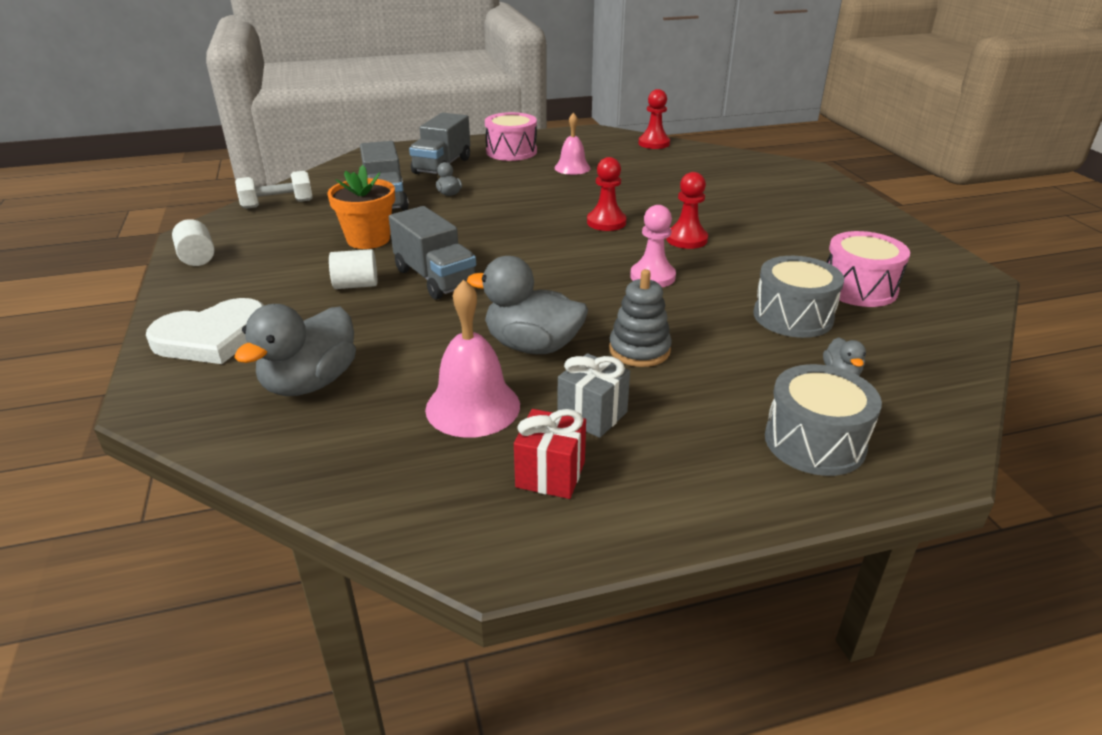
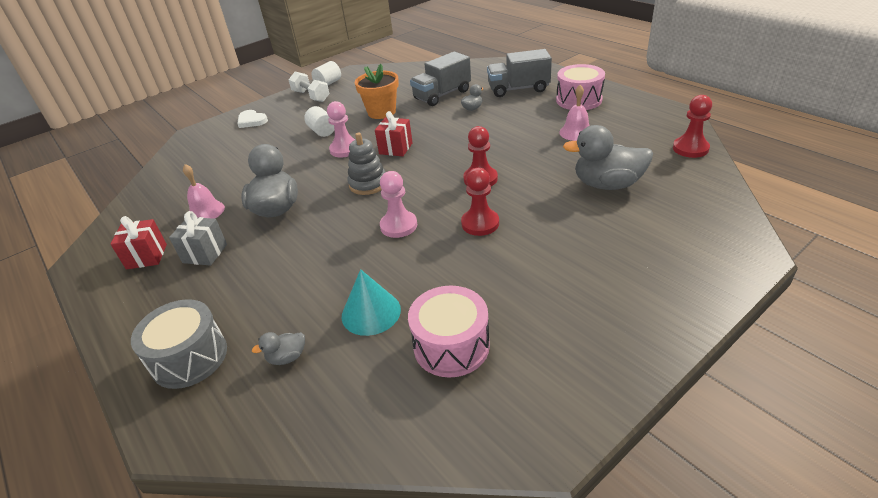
camera: 70 degrees right, 5 degrees up
(212, 337) = (251, 121): white heart -> white heart, size x0.57
(277, 204) = (407, 72): white dumbbell -> white dumbbell (311, 96)
(310, 383) = (218, 160): grey duck -> grey duck (607, 184)
(435, 278) = (345, 149): grey truck -> pink pawn
(473, 407) = (206, 211): pink bell -> pink bell, size x0.66
(481, 248) = (396, 148): none -> red gift
(639, 350) = (286, 250): grey stacking toy -> grey stacking toy (368, 184)
(793, 316) = (371, 312): grey drum -> turquoise cone

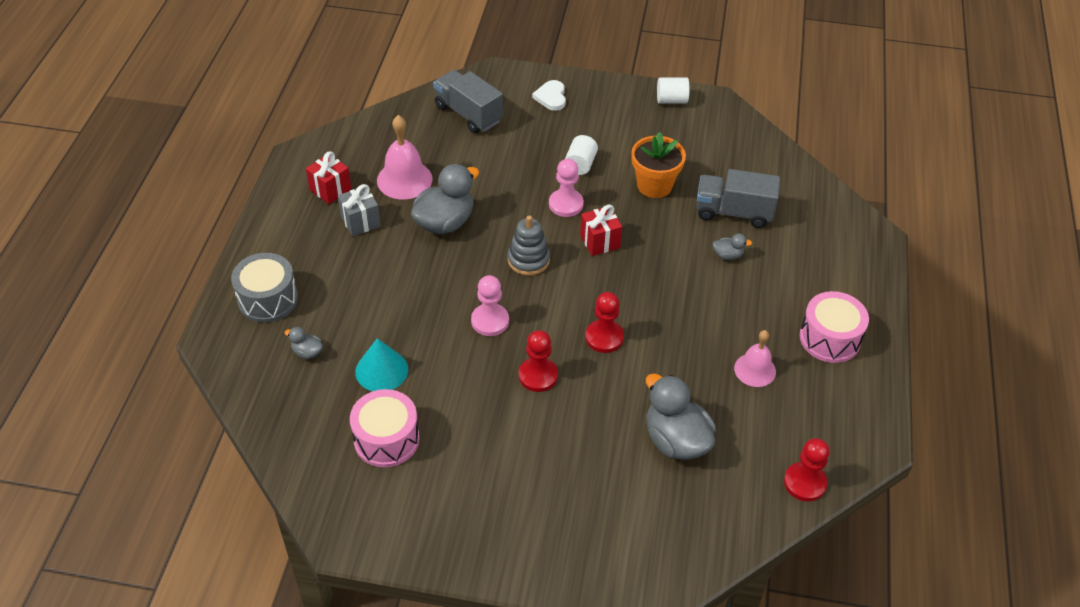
camera: 45 degrees right, 10 degrees up
(206, 211) = (404, 179): pink bell -> pink bell, size x1.52
(311, 96) = (634, 106): white dumbbell -> none
(518, 89) = (807, 271): grey truck -> grey truck (468, 114)

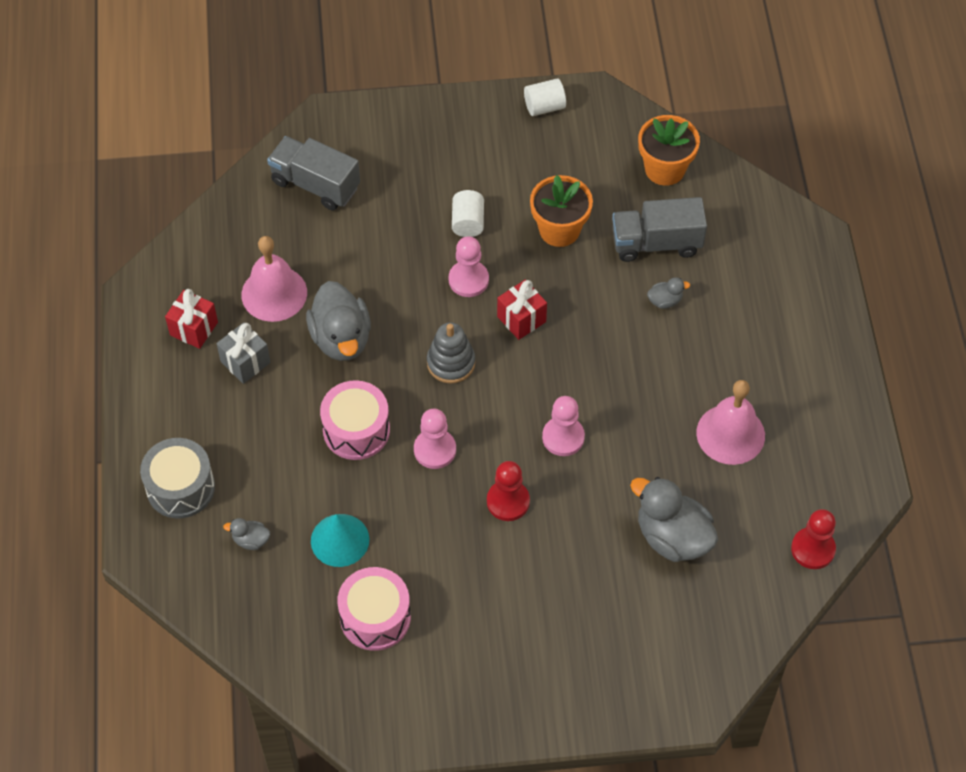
camera: 15 degrees left, 10 degrees up
(445, 222) = (341, 338): grey duck -> grey duck turned 135 degrees clockwise
(551, 97) = (404, 136): white heart -> none
(604, 337) = (563, 437): red pawn -> pink pawn
(755, 370) = (730, 434): pink bell -> pink bell, size x1.52
(757, 162) = (665, 169): none -> orange flower pot
(829, 338) = (798, 376): pink drum -> pink drum (356, 430)

